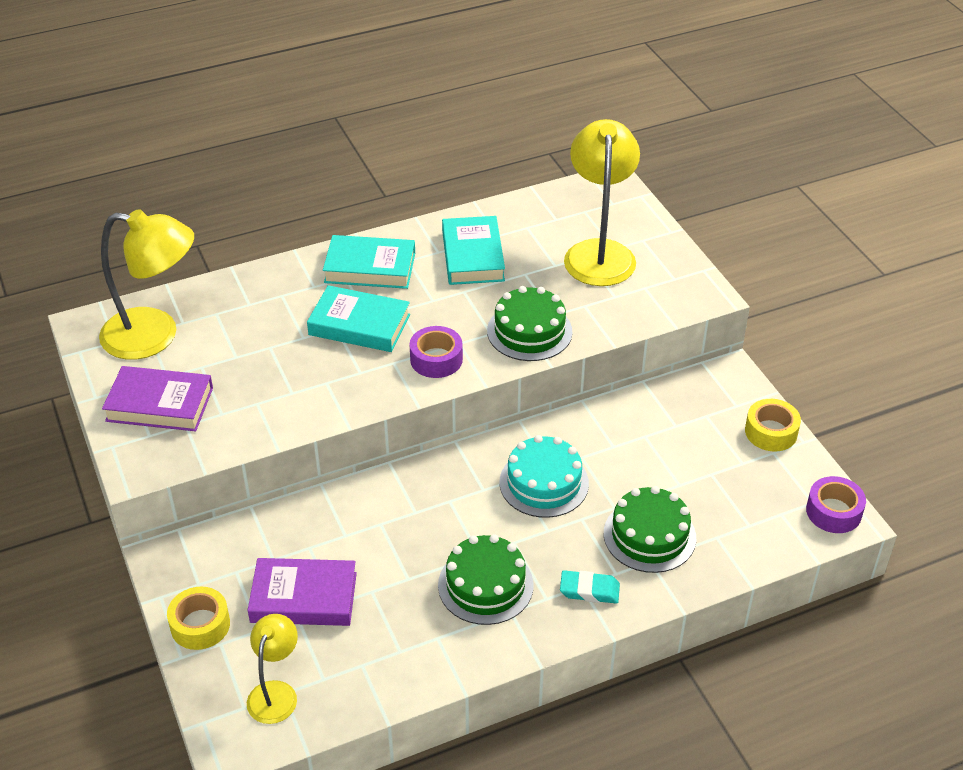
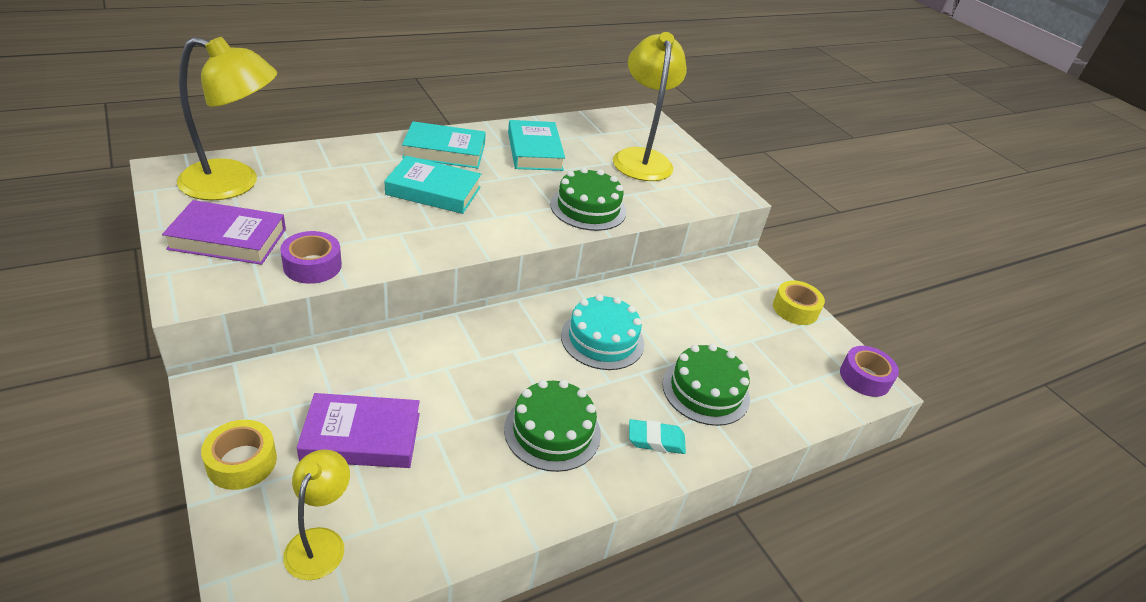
camera: 10 degrees left, 5 degrees down
(436, 359) = (505, 222): purple tape -> purple tape (312, 266)

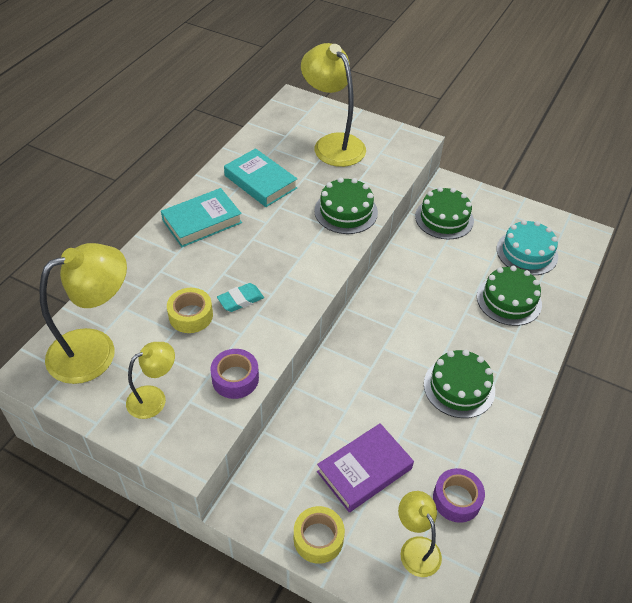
camera: 30 degrees left, 10 degrees up
(228, 239) = (154, 398): purple book -> yellow lamp
(433, 191) = (236, 263): turquoise book -> none
(602, 339) = (423, 303): turquoise cake -> turquoise cake (527, 252)
(656, 440) = (514, 352): turquoise eraser -> turquoise eraser (240, 300)
(713, 286) = (444, 218): none -> green cake
(795, 309) = (502, 206): yellow tape -> yellow tape (191, 315)
(864, 378) = (576, 232): purple tape -> purple tape (456, 499)

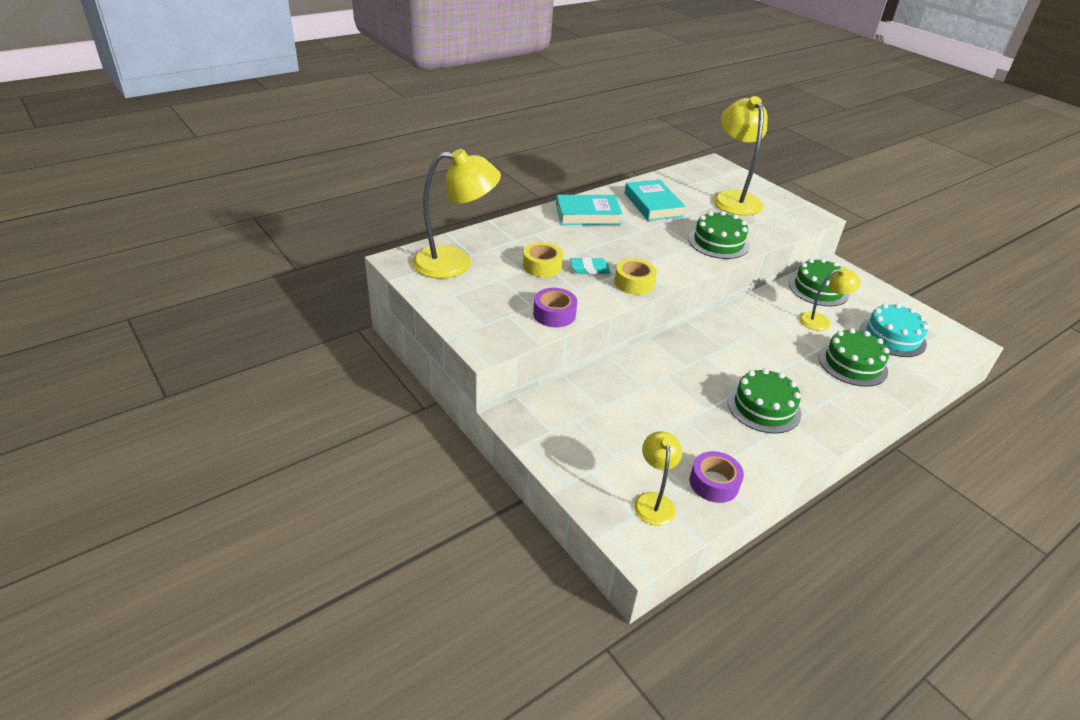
camera: 25 degrees right, 10 degrees down
(154, 398) = (481, 304): yellow lamp -> yellow lamp (821, 321)
(318, 538) = (567, 460): yellow tape -> yellow tape (634, 283)
(364, 470) = (637, 431): purple book -> none

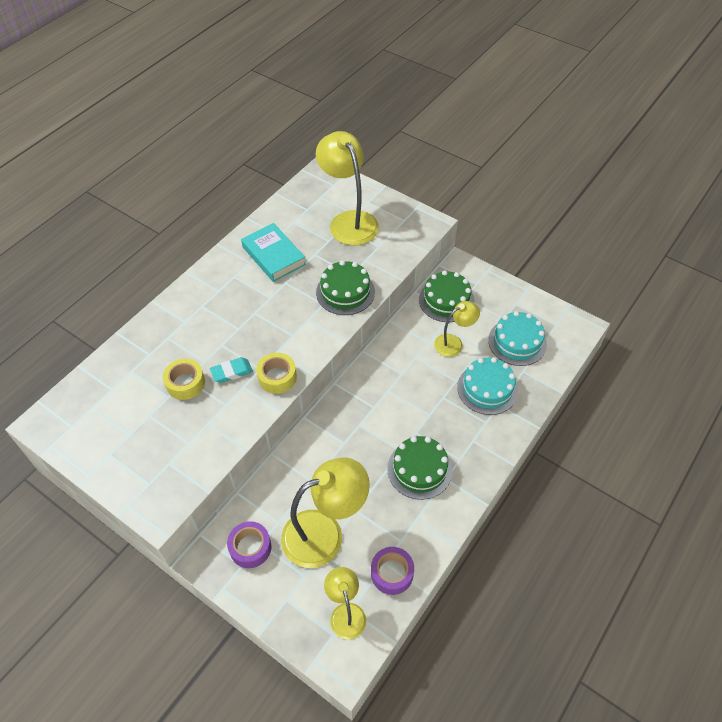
camera: 15 degrees left, 15 degrees up
(455, 263) = (99, 408): yellow lamp -> yellow lamp (325, 533)
(554, 314) = (212, 446): purple tape -> purple tape (250, 547)
(588, 215) = (213, 292): turquoise book -> none
(852, 364) = (487, 389): green cake -> turquoise cake

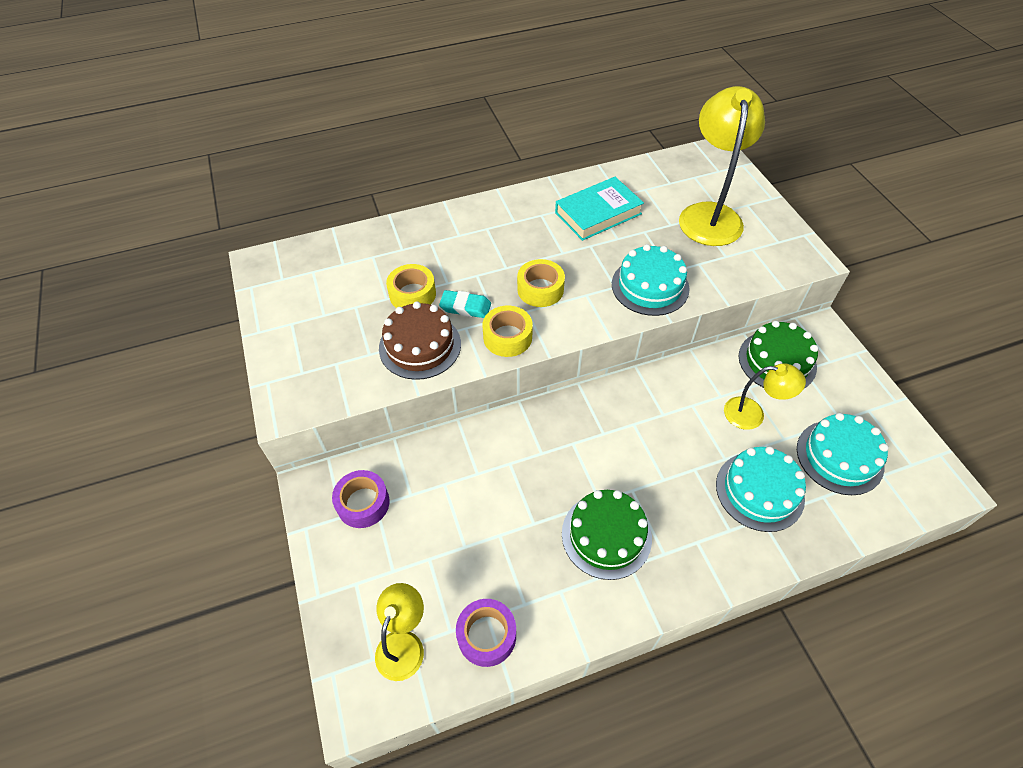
camera: 35 degrees right, 0 degrees up
(221, 417) = (420, 346): none -> brown cake
(273, 256) = (598, 213): turquoise book -> turquoise book turned 60 degrees clockwise
(274, 332) = (540, 289): none -> yellow tape
(325, 533) = (448, 539): yellow lamp -> none
(345, 292) = (650, 286): green cake -> turquoise cake

